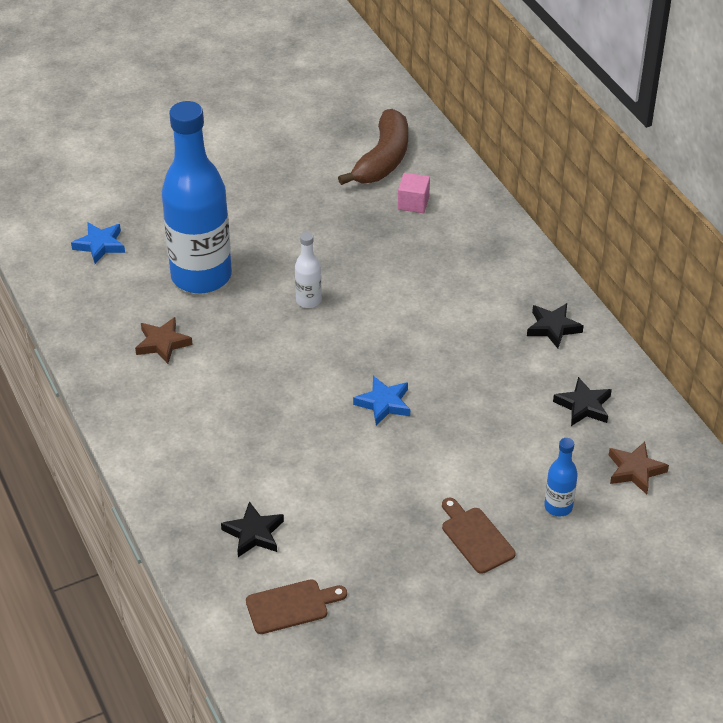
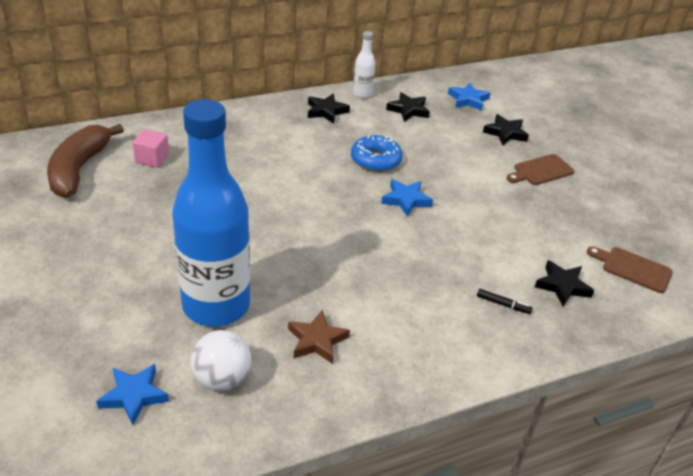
camera: 90 degrees left, 5 degrees down
(117, 290) = (222, 379): none -> white ball
(220, 479) = (503, 304): none -> black marker
(291, 606) = (633, 269): brown cutting board -> brown cutting board turned 45 degrees counterclockwise
(308, 300) = (270, 232): white bottle -> white bottle (362, 94)
(383, 159) = (79, 169): brown banana -> brown banana turned 105 degrees counterclockwise
(457, 376) = (375, 160): none -> blue donut
(558, 507) = (505, 133): blue bottle -> black star
(635, 470) = (468, 100): brown star -> blue star

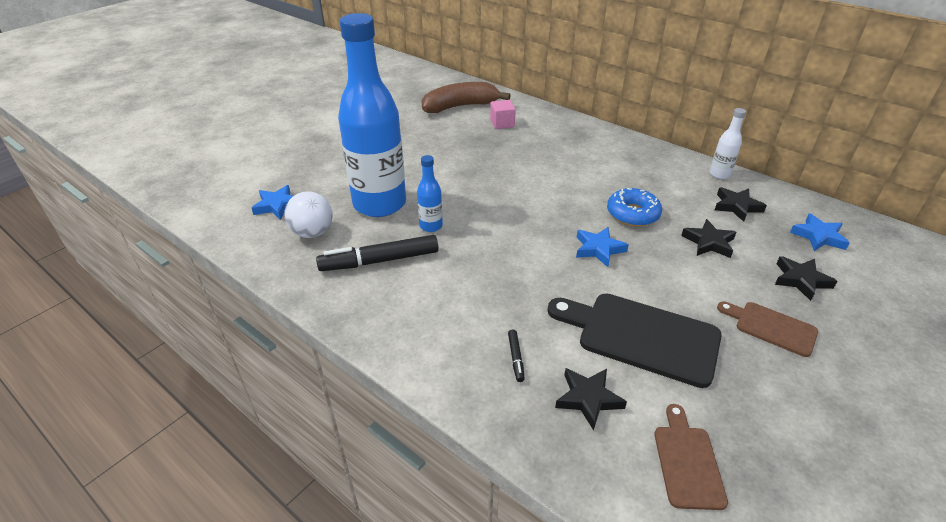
camera: 65 degrees right, 0 degrees up
(290, 283) = (431, 226): none -> blue bottle
(317, 341) = (379, 260): brown star -> black marker
(326, 111) = (664, 166): black star -> black star (709, 242)
(516, 230) = (641, 336): none -> black cutting board

